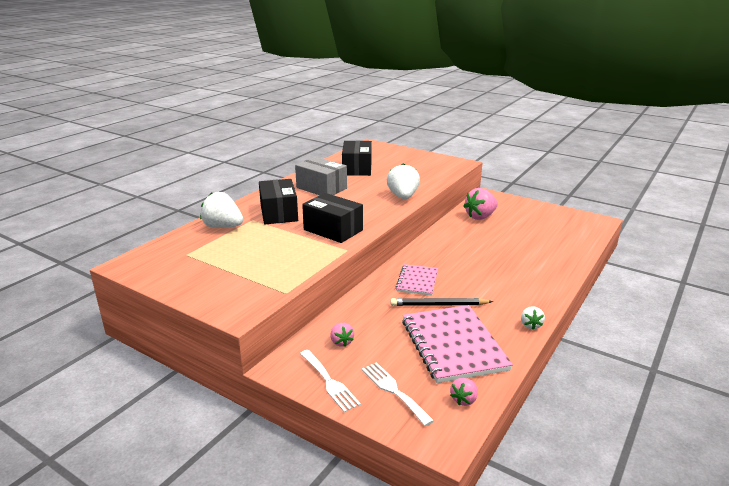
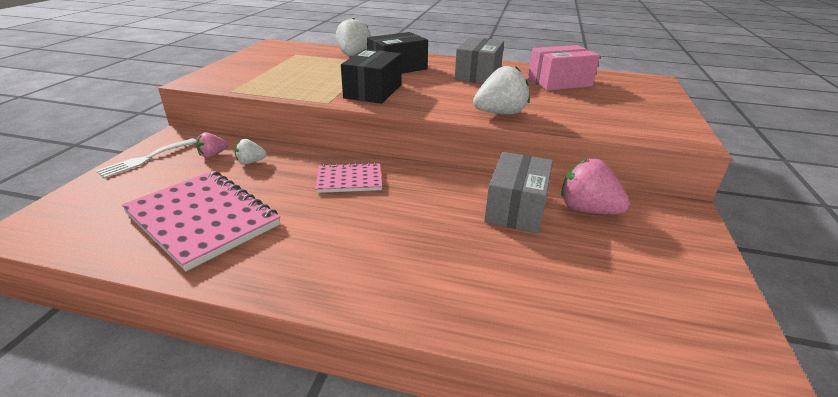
camera: 70 degrees right, 5 degrees up
(357, 168) = (559, 82): black box -> pink box
(393, 390) = (121, 192): white fork -> none
(438, 305) = (295, 200): black pencil -> none
(453, 345) = (202, 219): pink notebook -> pink notebook turned 75 degrees clockwise
(464, 400) = (87, 237): pink strawberry -> none
(473, 234) = (516, 208): none -> grey box
(530, 325) = (251, 283): white strawberry -> white strawberry (251, 162)

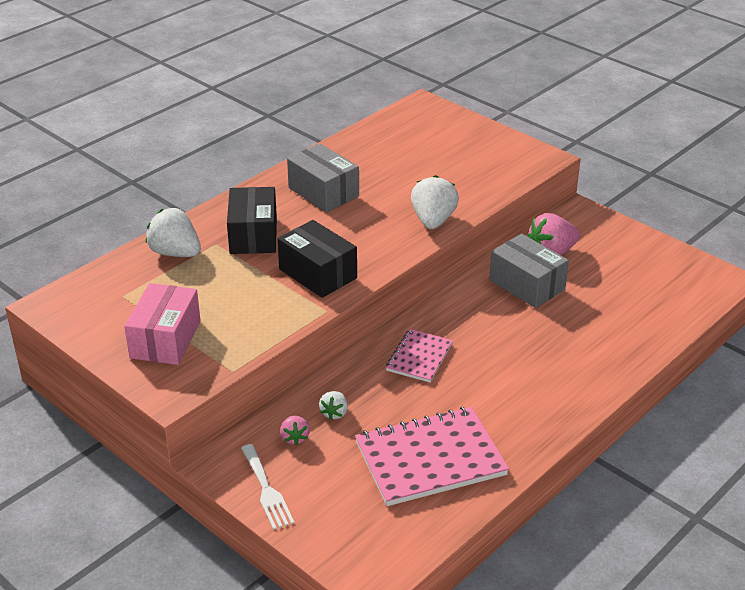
camera: 60 degrees left, 5 degrees up
(559, 82) = (386, 156): pink box -> pink box (165, 339)

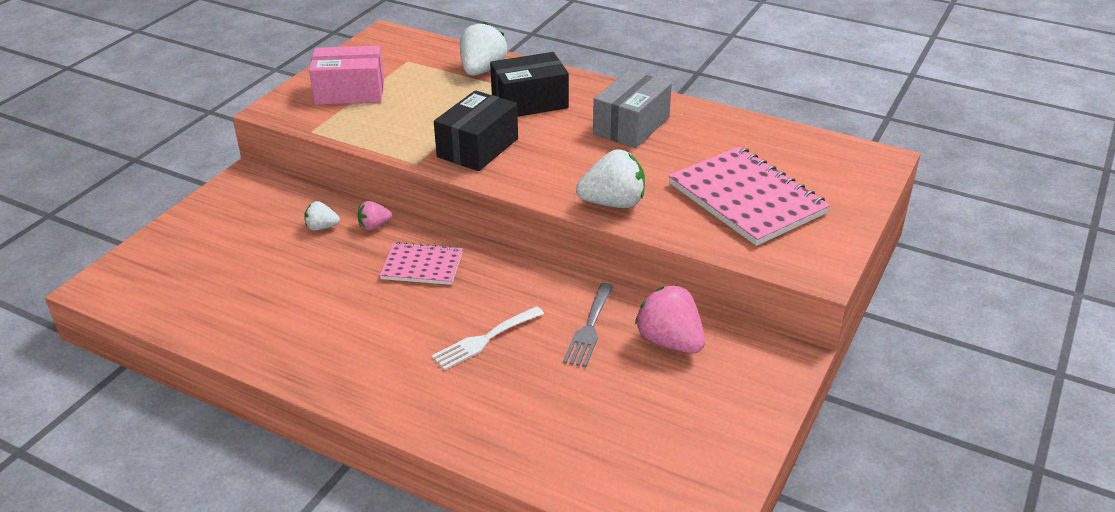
camera: 75 degrees right, 0 degrees up
(266, 490) = (212, 209): white fork -> white fork (484, 340)
(295, 438) = (283, 211): pink strawberry -> pink strawberry (374, 226)
(430, 459) = (260, 297): pink notebook -> pink notebook (746, 199)
(527, 285) = (589, 328): grey box -> grey fork

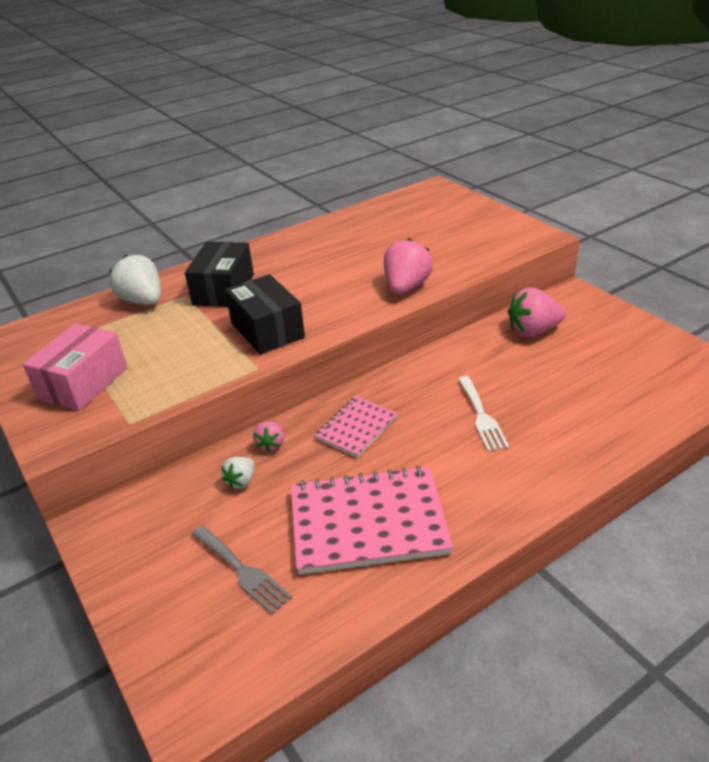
camera: 60 degrees left, 0 degrees up
(589, 328) = (498, 361): grey fork -> grey fork (242, 571)
(613, 203) = (406, 287): white strawberry -> pink strawberry
(631, 126) = (309, 256): grey box -> none
(746, 199) = (443, 238): pink notebook -> pink notebook (368, 522)

